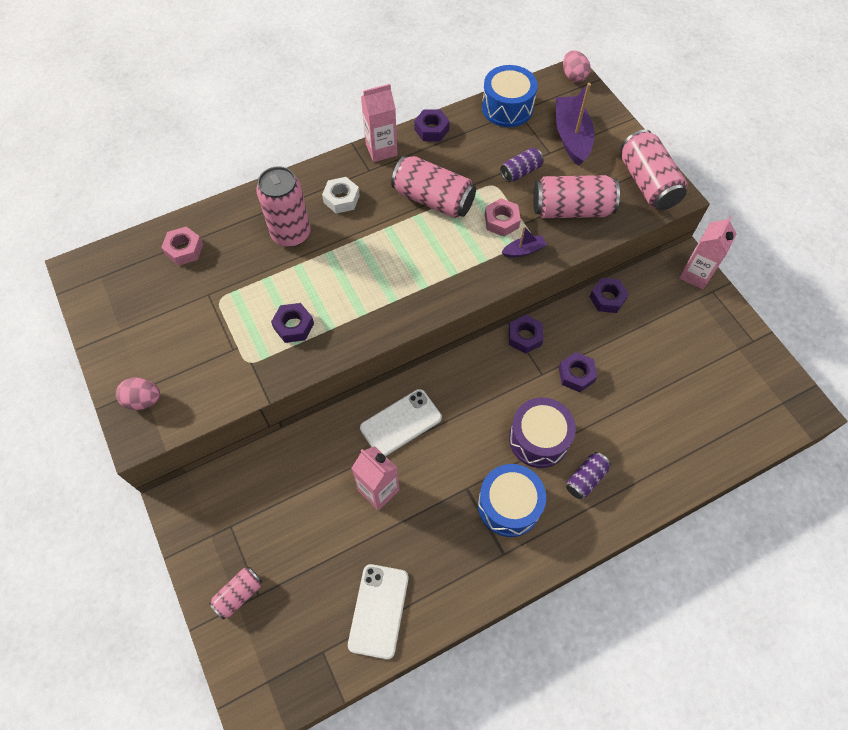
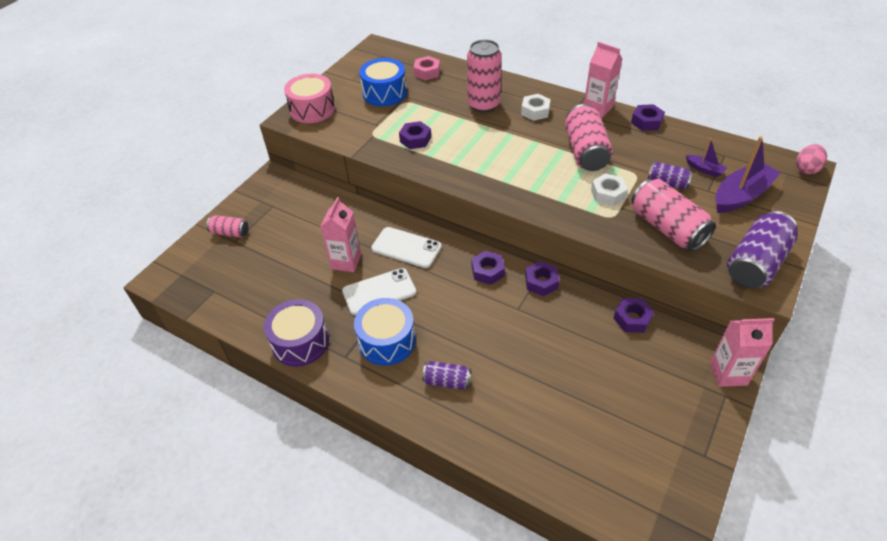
camera: 60 degrees right, 15 degrees down
(143, 400) = (312, 109): pink egg -> pink drum
(378, 610) = (258, 305): white phone -> white phone (379, 292)
(501, 221) = (608, 194): pink nut -> white nut
(507, 108) = (720, 148): blue drum -> blue drum (384, 93)
(523, 250) = (594, 218): purple boat -> purple boat (704, 169)
(538, 439) = (458, 333): purple drum -> purple drum (300, 342)
(576, 375) = (537, 331): purple nut -> purple nut (487, 271)
(647, 183) = (756, 263): pink can -> purple can

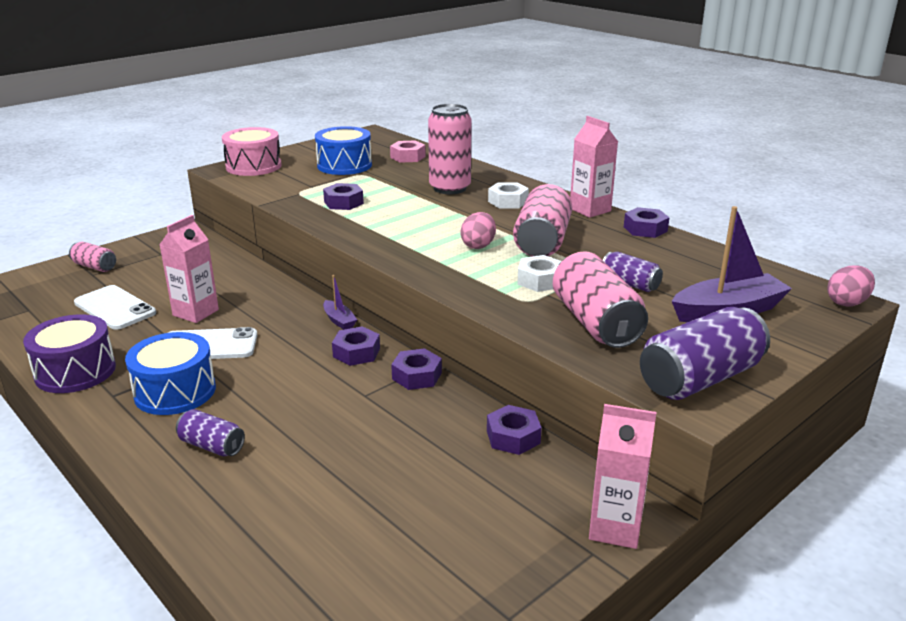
camera: 15 degrees right, 20 degrees down
(406, 248) = (276, 313): white phone -> white phone (115, 308)
(544, 166) = (478, 245): none -> pink egg
(704, 169) = (692, 280): purple boat -> purple boat (339, 320)

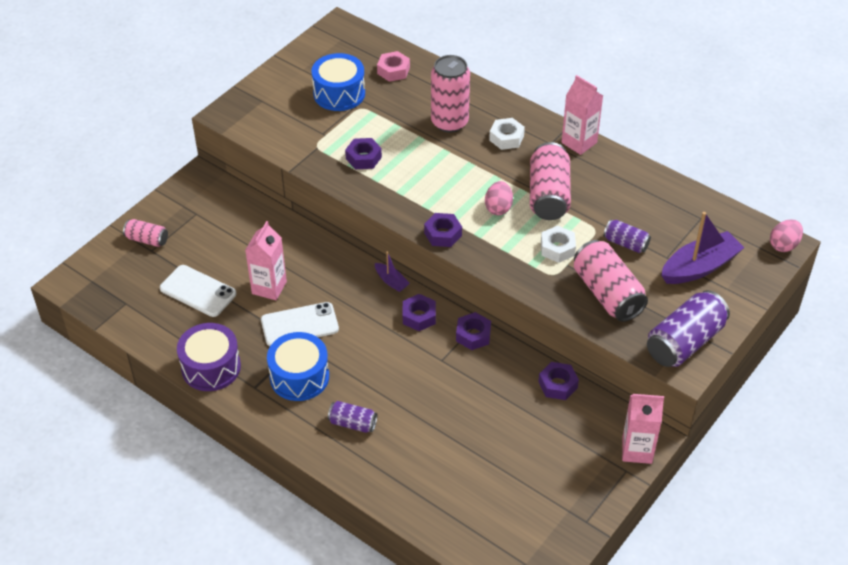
camera: 10 degrees left, 20 degrees up
(253, 166) = (253, 105): pink drum -> none
(645, 229) = (628, 166): purple nut -> purple nut (443, 234)

